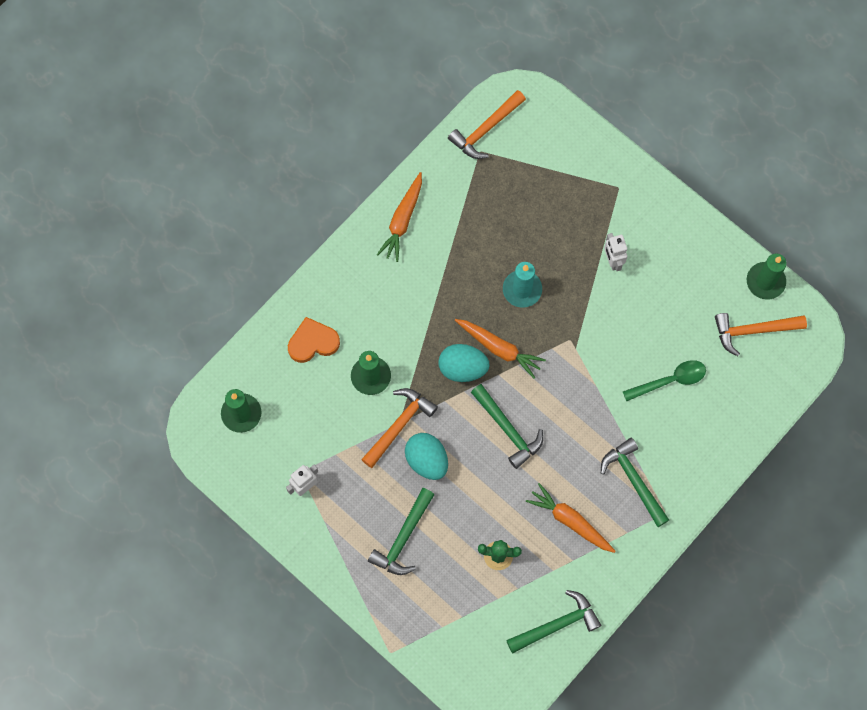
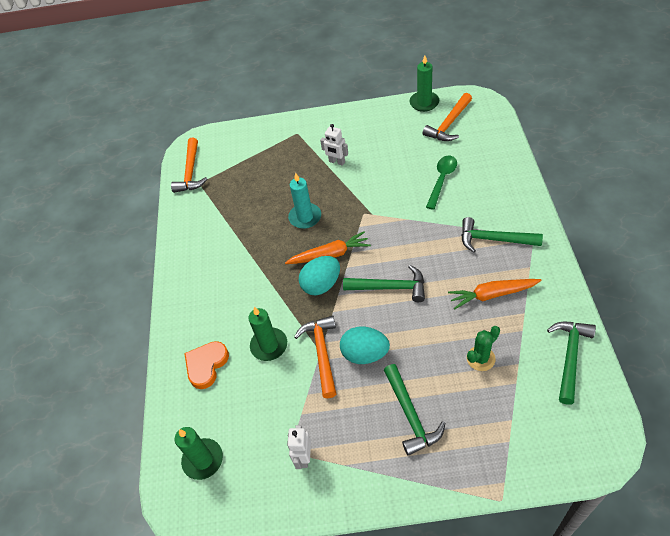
camera: 40 degrees left, 20 degrees down
(402, 220) = (191, 251): orange carrot -> none

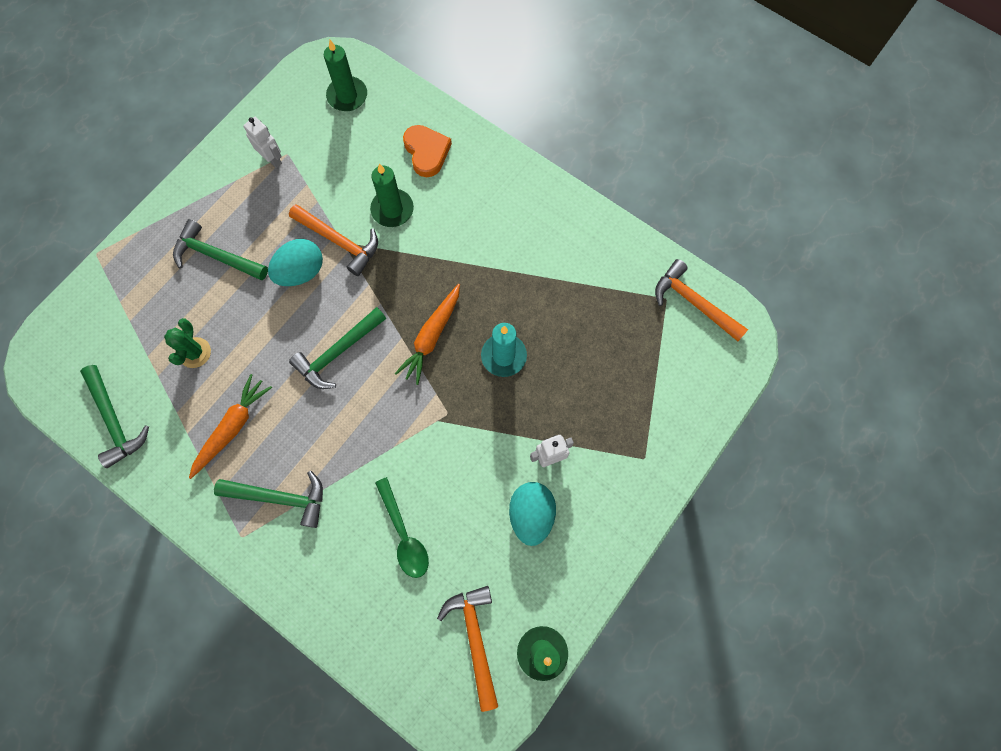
camera: 125 degrees right, 20 degrees up
(321, 285) = (406, 300): turquoise egg -> turquoise egg (531, 515)
(494, 239) = (280, 498): green hammer -> green hammer turned 45 degrees clockwise

